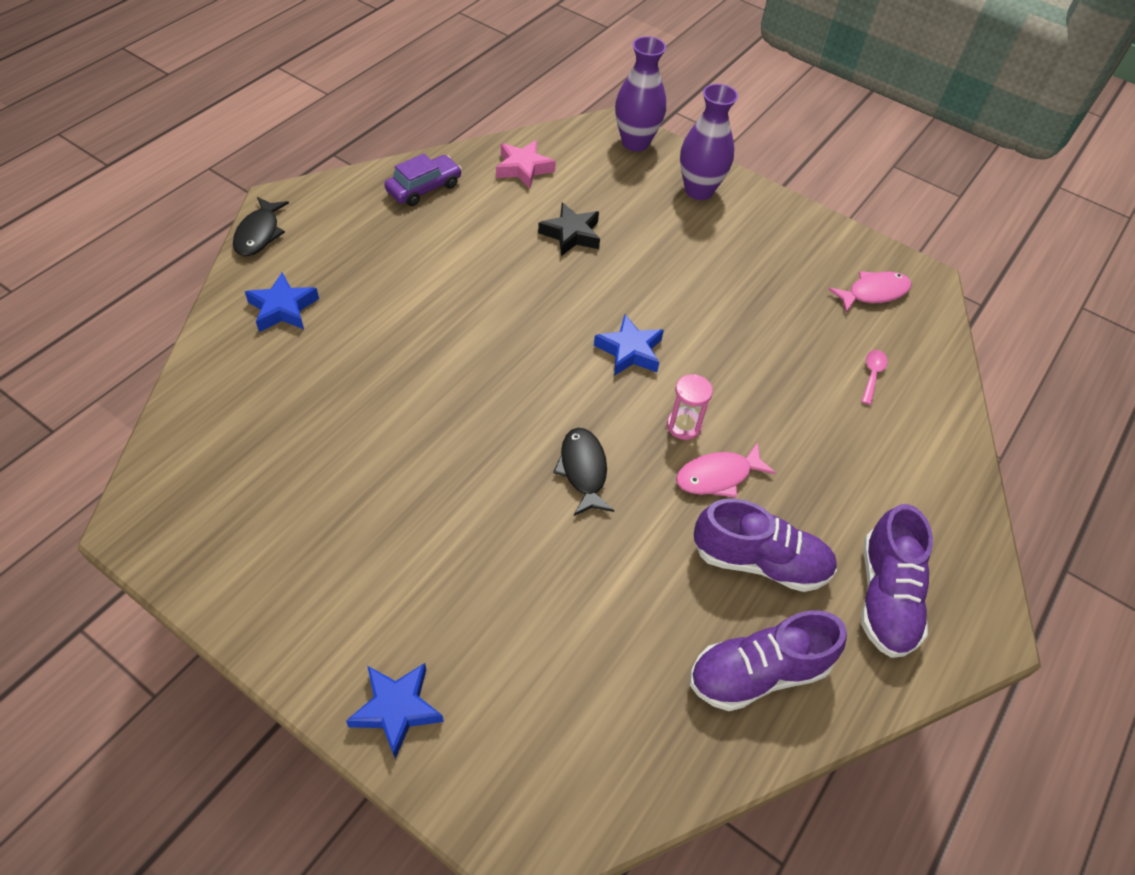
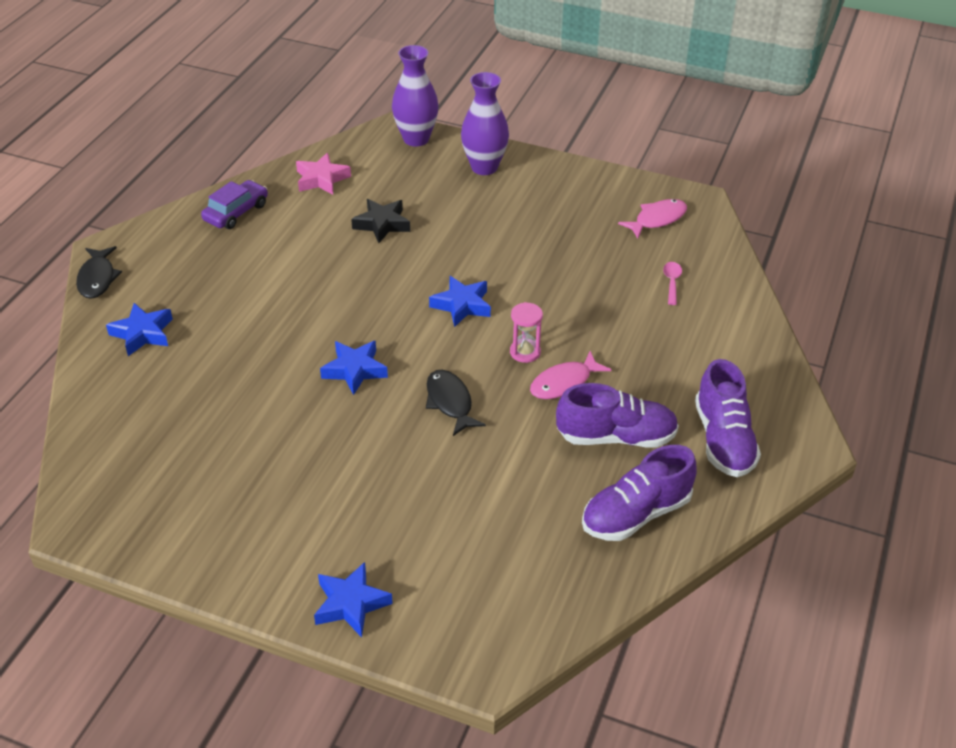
camera: 10 degrees left, 10 degrees down
(490, 405) = (355, 370): none -> blue star

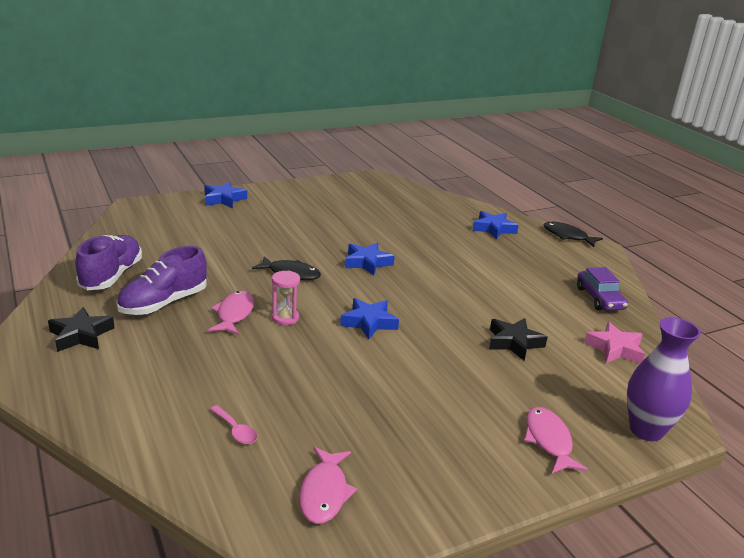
camera: 130 degrees right, 15 degrees down
(484, 167) = (549, 441): purple vase -> pink fish
(723, 440) = (81, 335): purple shoe -> black star

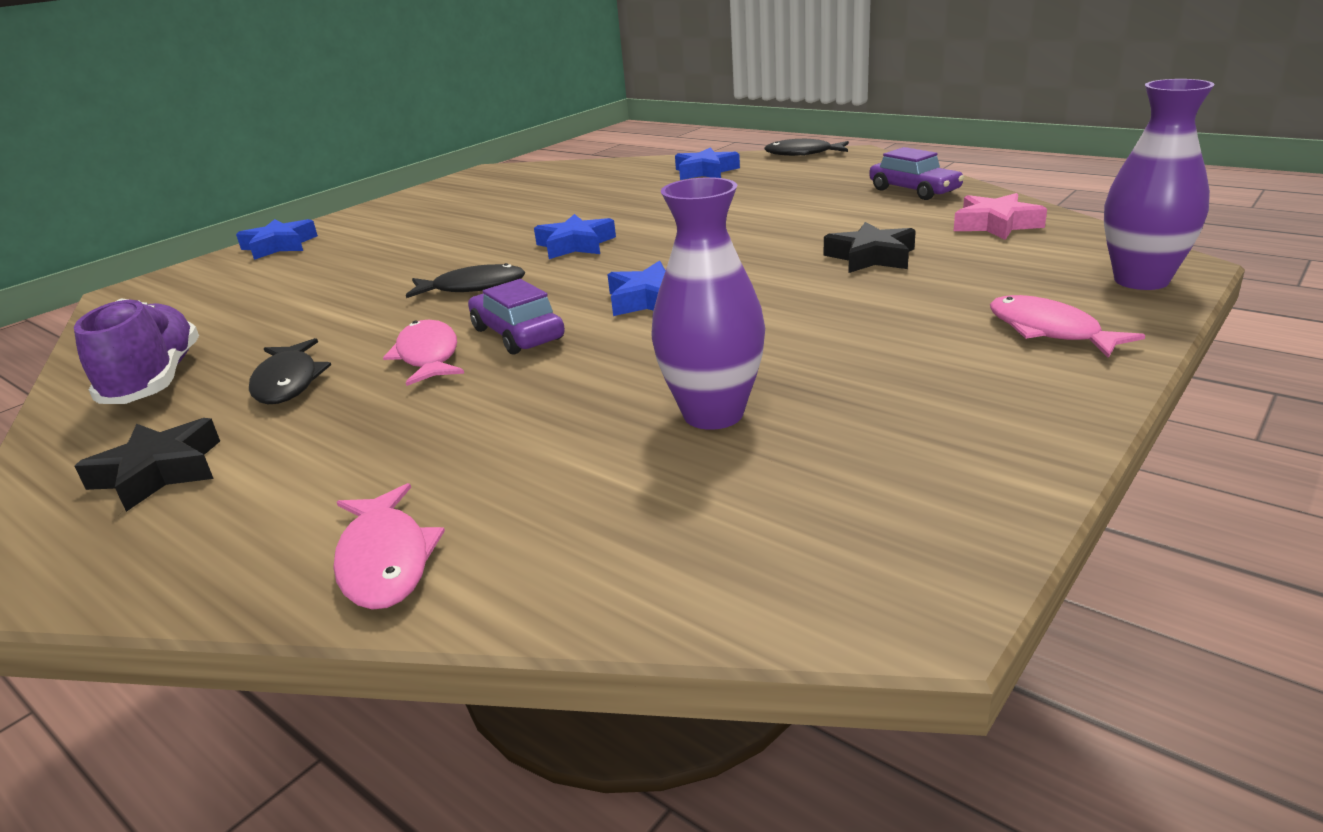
camera: 20 degrees left, 0 degrees up
(163, 303) = (288, 382): purple shoe -> black fish
(236, 430) = (587, 491): pink spoon -> none
(285, 318) = (518, 334): pink hourglass -> purple car
(324, 492) = (828, 510): pink fish -> pink fish (385, 560)
(328, 413) = (713, 414): none -> purple vase

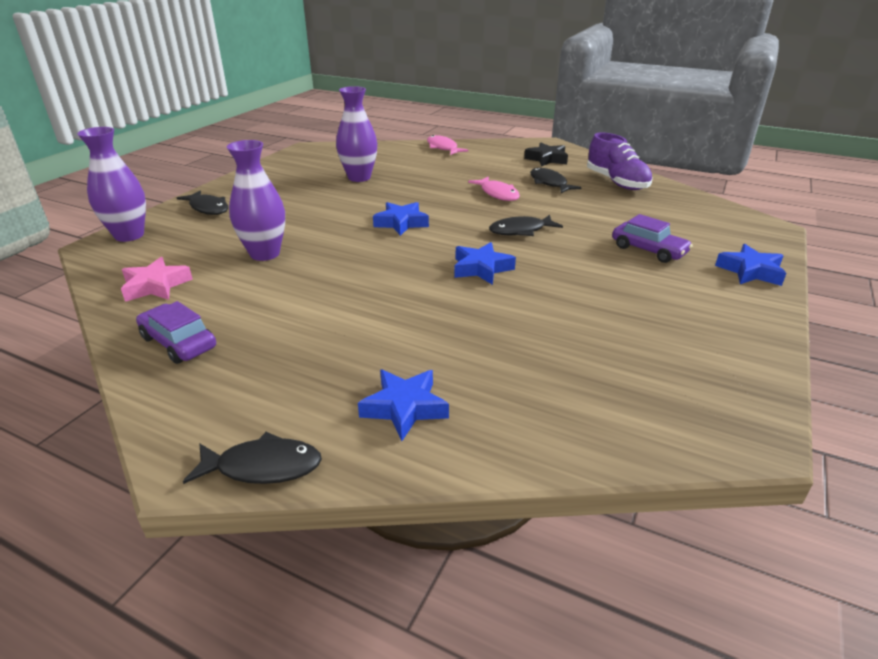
camera: 165 degrees right, 5 degrees up
(518, 334) = (463, 204): purple car -> purple car (648, 250)
(871, 257) = (265, 254): black star -> purple vase
(1049, 331) = (208, 208): pink fish -> black fish

